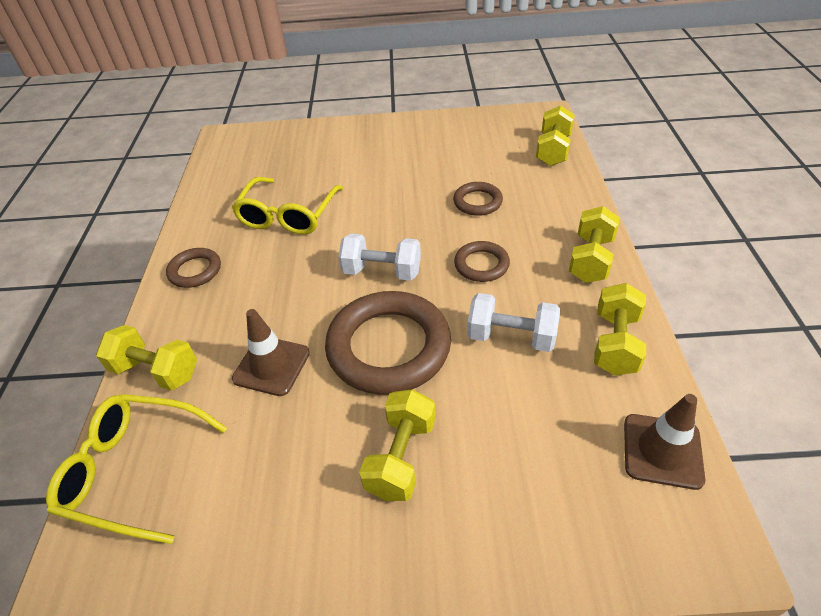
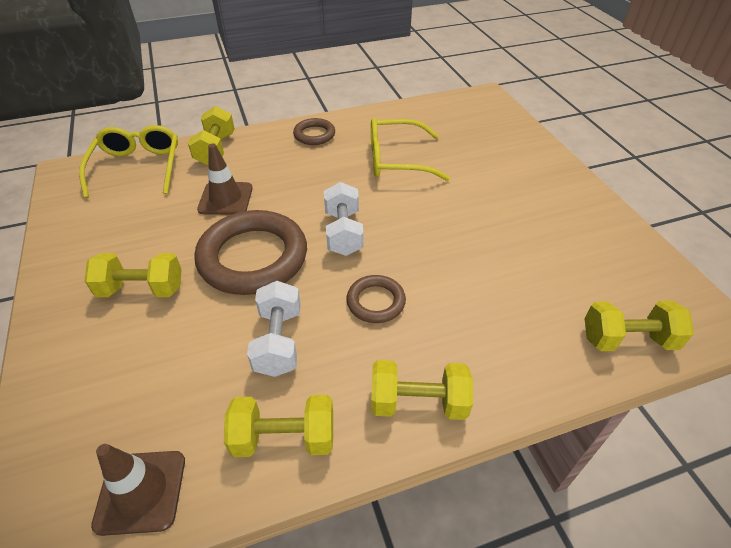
camera: 70 degrees right, 0 degrees up
(477, 202) = (478, 281): brown ring -> none

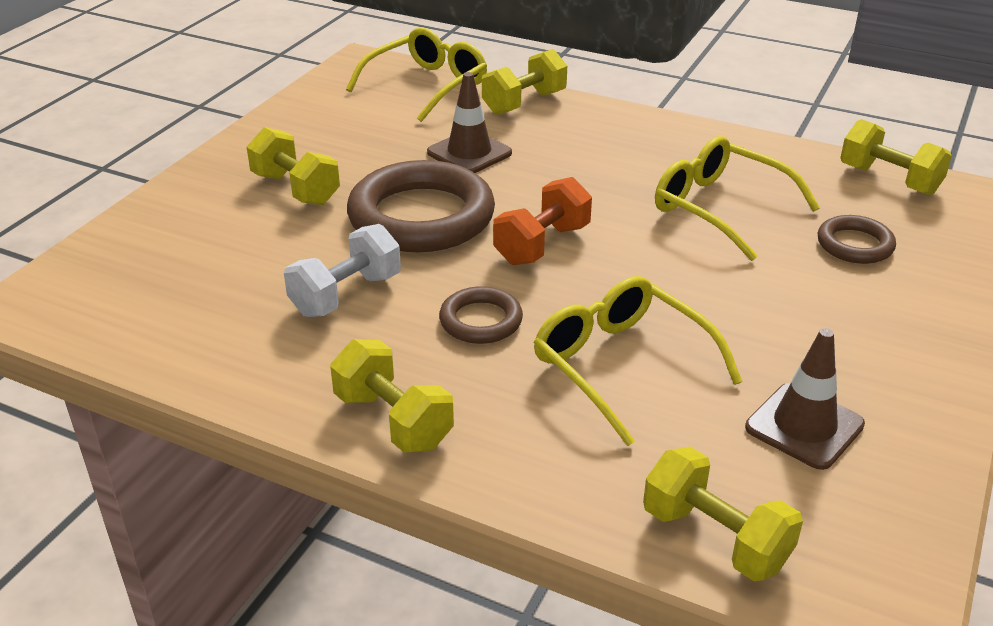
camera: 45 degrees right, 10 degrees down
(141, 491) = (115, 324): brown traffic cone -> brown traffic cone (804, 426)
(284, 438) = (250, 363): yellow dumbbell -> yellow dumbbell (889, 180)
(314, 135) = (657, 136): brown ring -> brown ring (854, 245)
(343, 233) = (542, 245): white dumbbell -> orange dumbbell
(472, 277) = (621, 365): none -> yellow glasses

